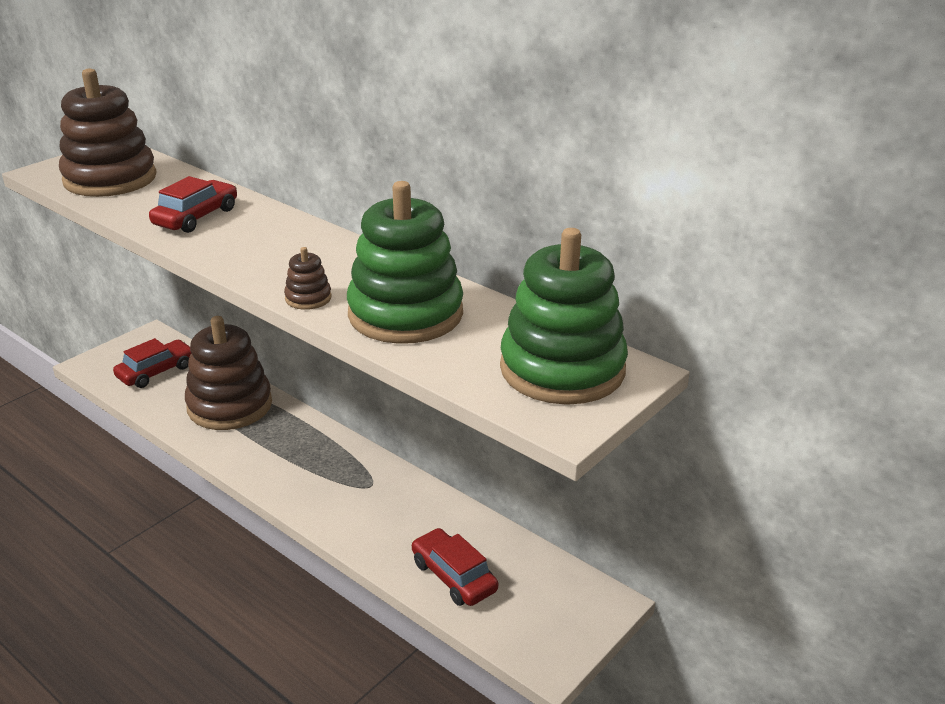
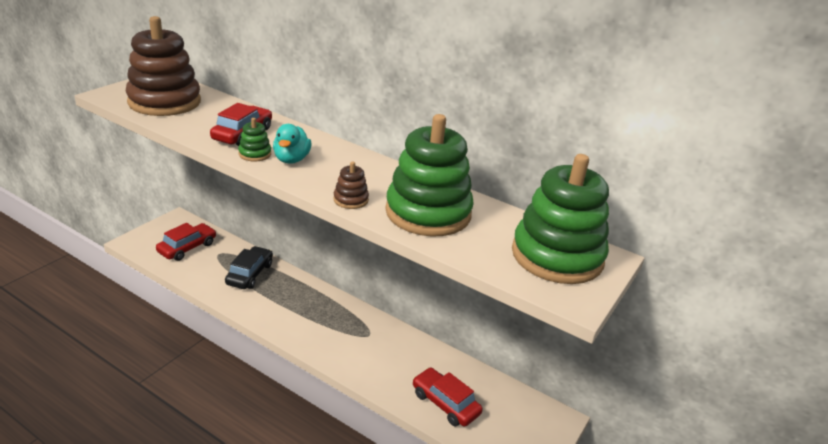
camera: 10 degrees left, 0 degrees up
(203, 242) = (255, 154): none -> green stacking toy
(230, 406) = (250, 274): brown stacking toy -> black car
(248, 248) = (291, 159): none -> turquoise duck

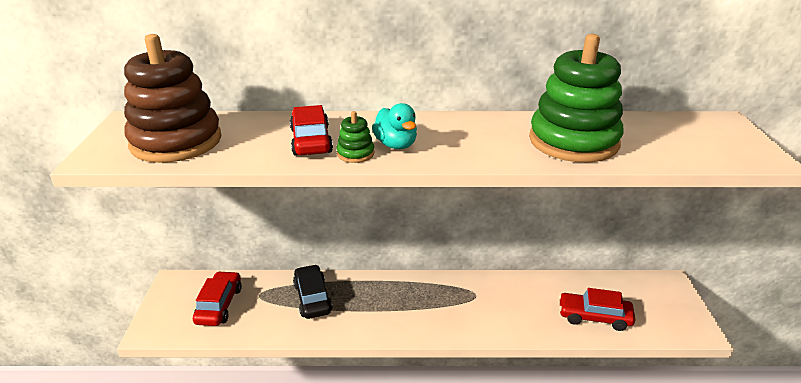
camera: 30 degrees left, 0 degrees up
(351, 200) = (504, 157): brown stacking toy -> none
(557, 256) = (701, 134): green stacking toy -> none

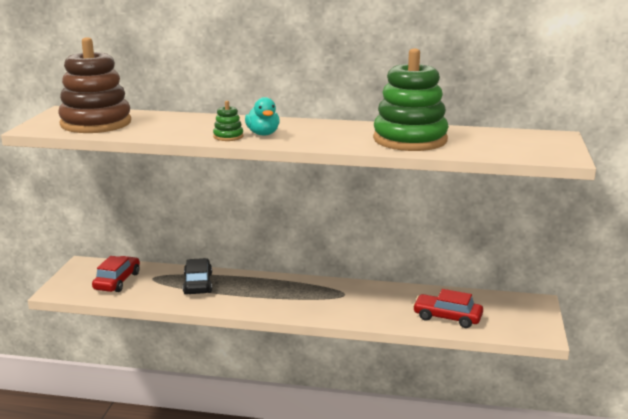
camera: 10 degrees right, 10 degrees down
(311, 141) = (198, 128): red car -> none

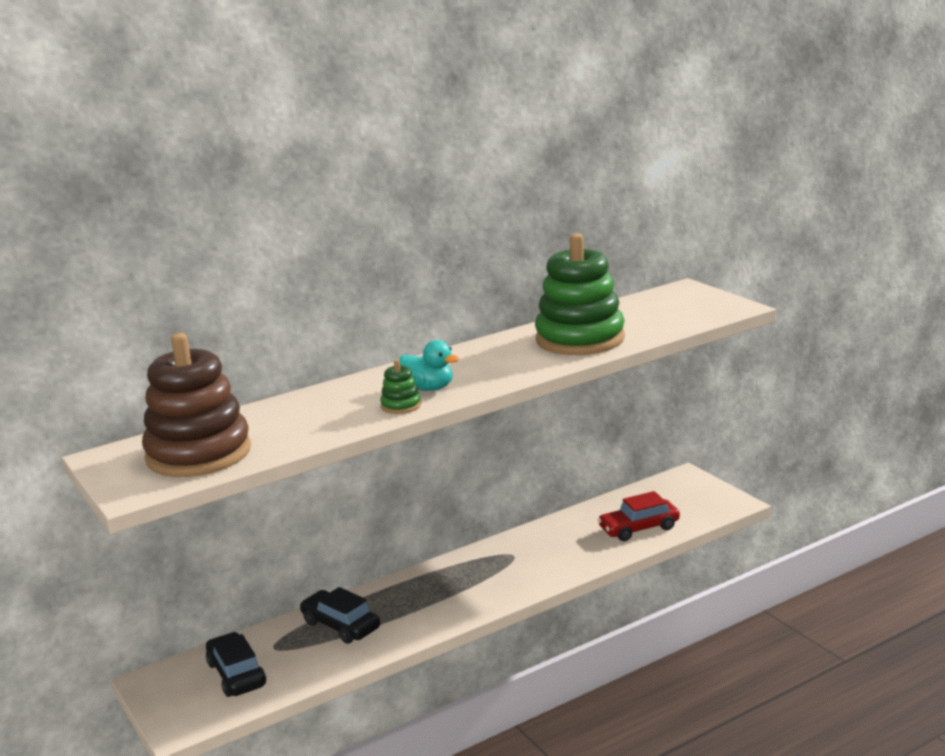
camera: 40 degrees left, 0 degrees up
(117, 281) = (236, 674): red car -> black car

